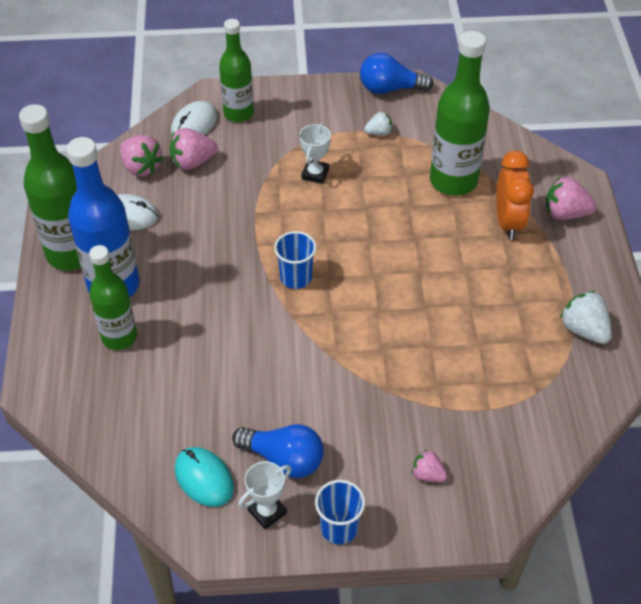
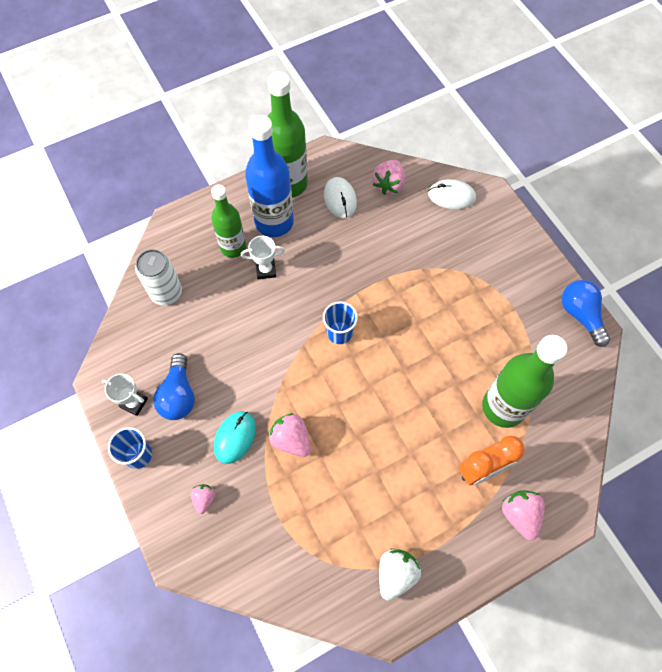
camera: 65 degrees right, 15 degrees up
(135, 428) = (166, 292): none -> white can
(192, 162) = (413, 213): pink strawberry -> pink strawberry (291, 439)
(204, 478) = (144, 352): turquoise mouse -> turquoise mouse (235, 437)
(238, 113) = (481, 219): green bottle -> none
(315, 174) = (449, 300): white trophy -> white trophy (266, 270)
(379, 133) = (523, 327): white strawberry -> none

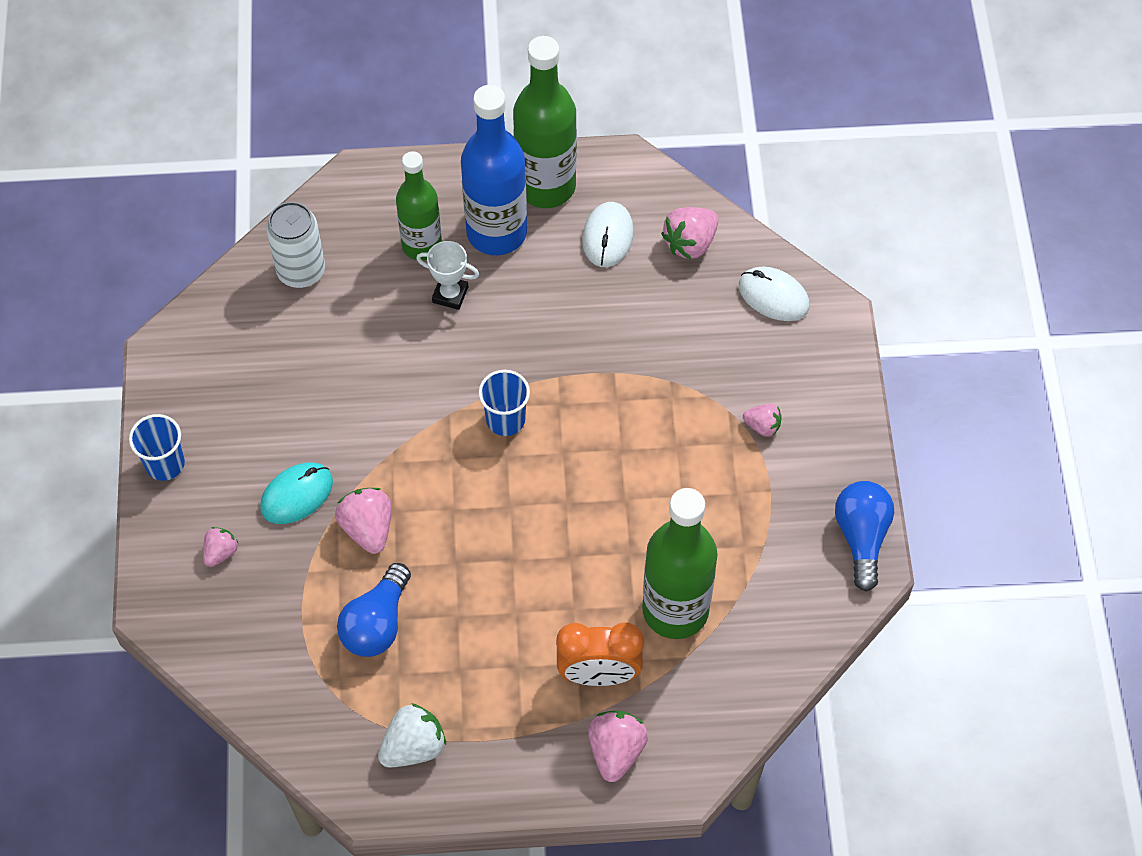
camera: 25 degrees right, 5 degrees down
(134, 403) = (190, 397): white trophy -> none
(178, 395) = (251, 411): blue light bulb -> blue light bulb (377, 623)
(488, 273) = (762, 426): none -> pink strawberry

